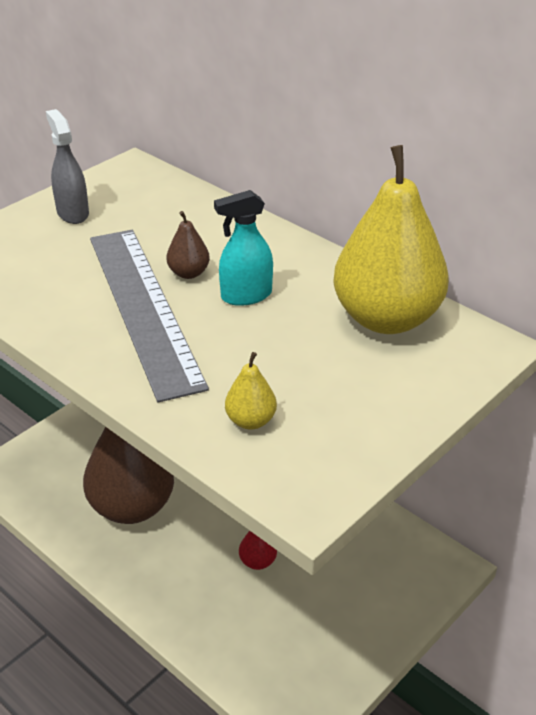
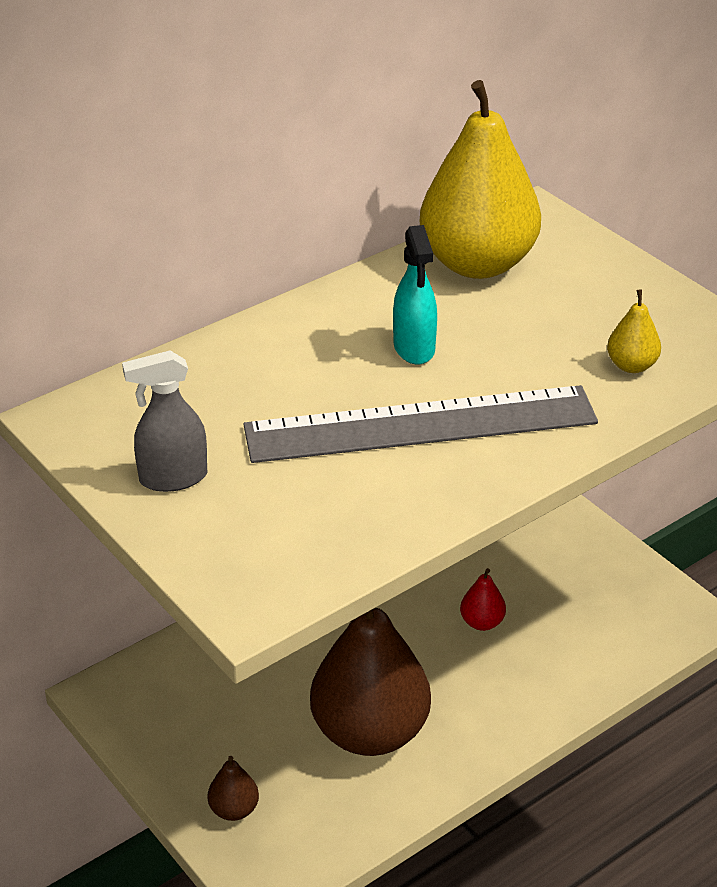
camera: 80 degrees left, 0 degrees up
(189, 273) = (355, 386): brown pear -> brown pear (234, 810)

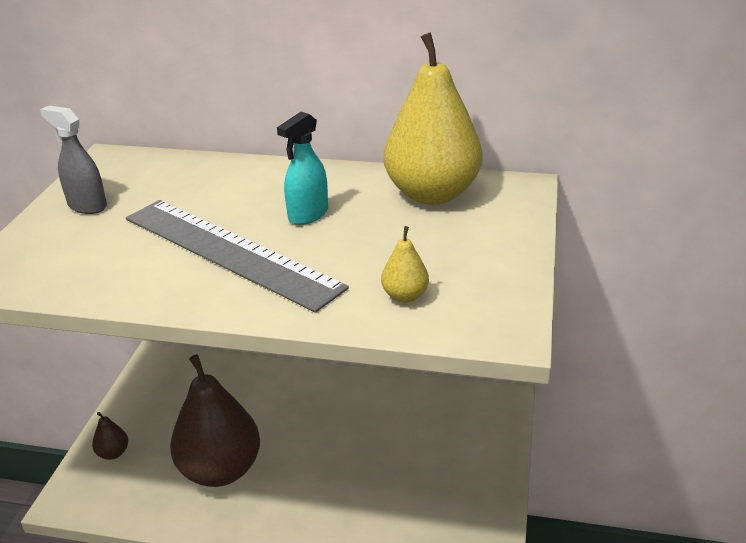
camera: 50 degrees right, 5 degrees down
(482, 622) = (361, 462): red pear -> none

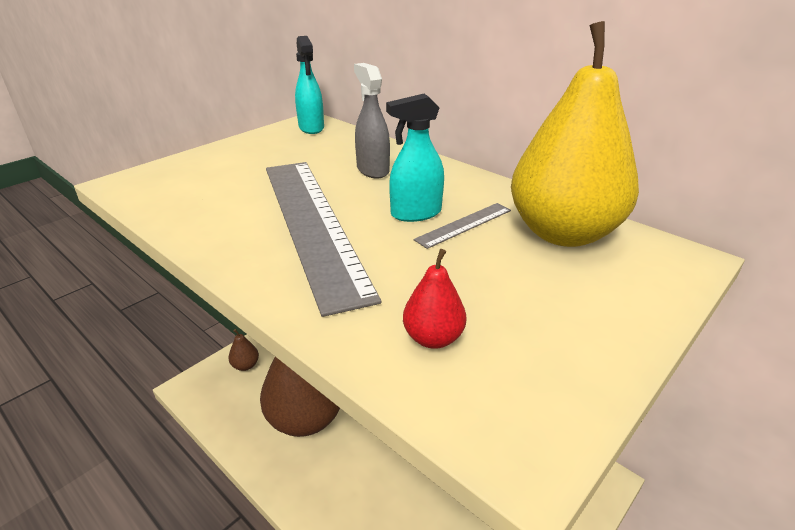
camera: 30 degrees right, 0 degrees up
(87, 206) = (253, 151): grey spray bottle -> grey spray bottle (372, 170)
(118, 163) = (311, 128): none -> turquoise spray bottle
(355, 211) = (464, 225): none -> grey ruler
(405, 296) = (433, 338): yellow pear -> red pear

